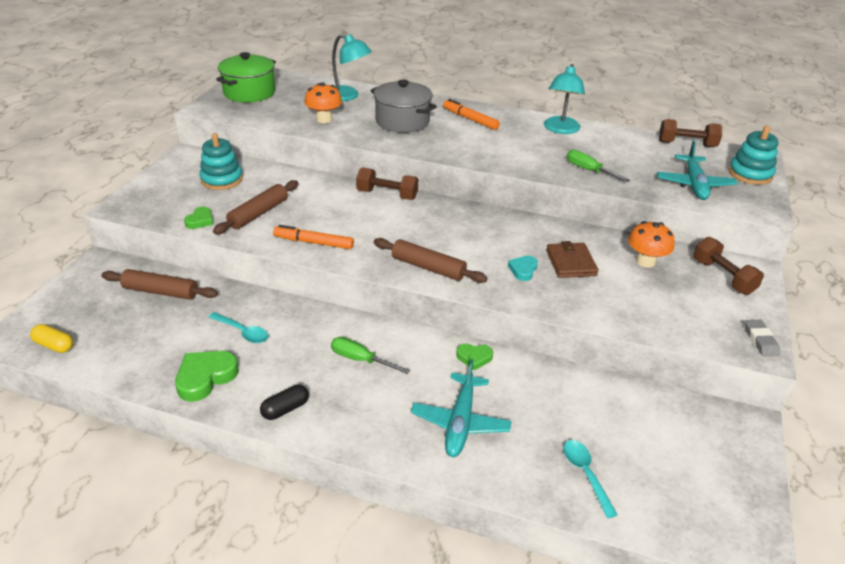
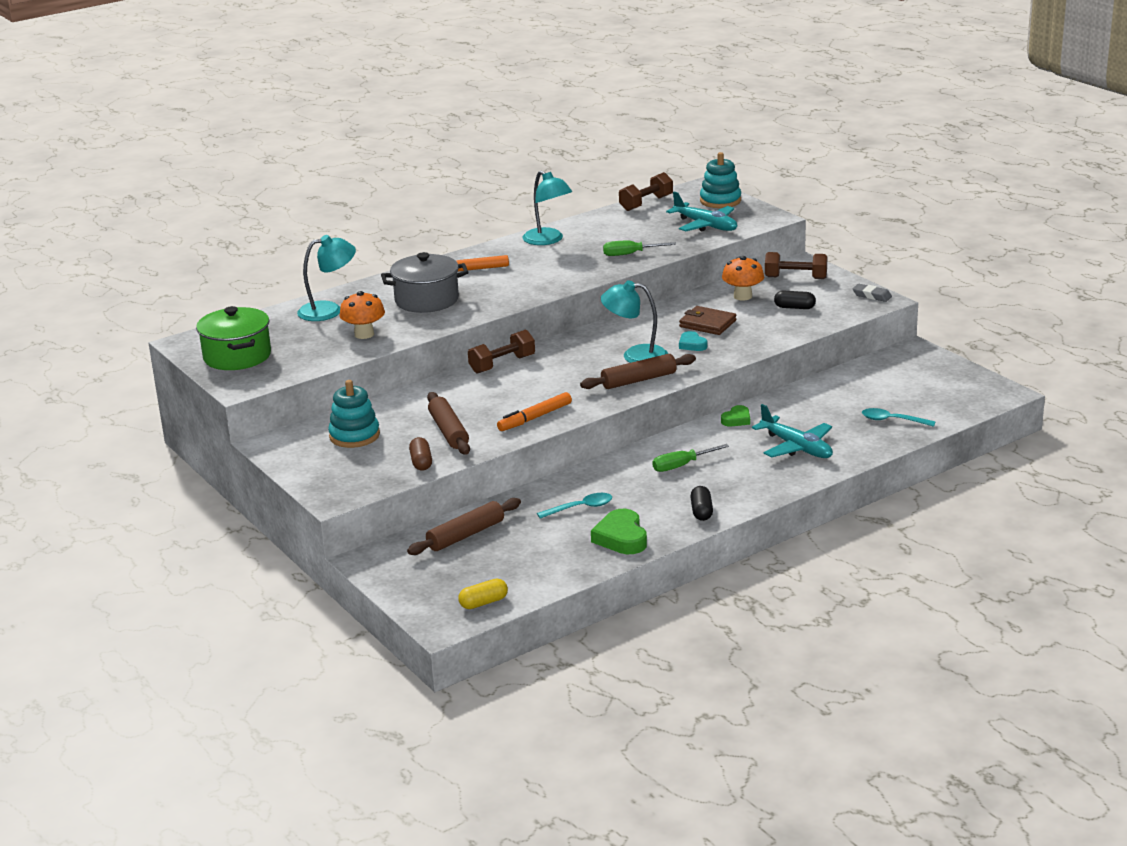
camera: 50 degrees left, 10 degrees down
(200, 221) = (421, 462): green heart -> brown capsule
(469, 248) = (635, 355): none -> turquoise lamp
(666, 300) = (794, 307): none -> black capsule

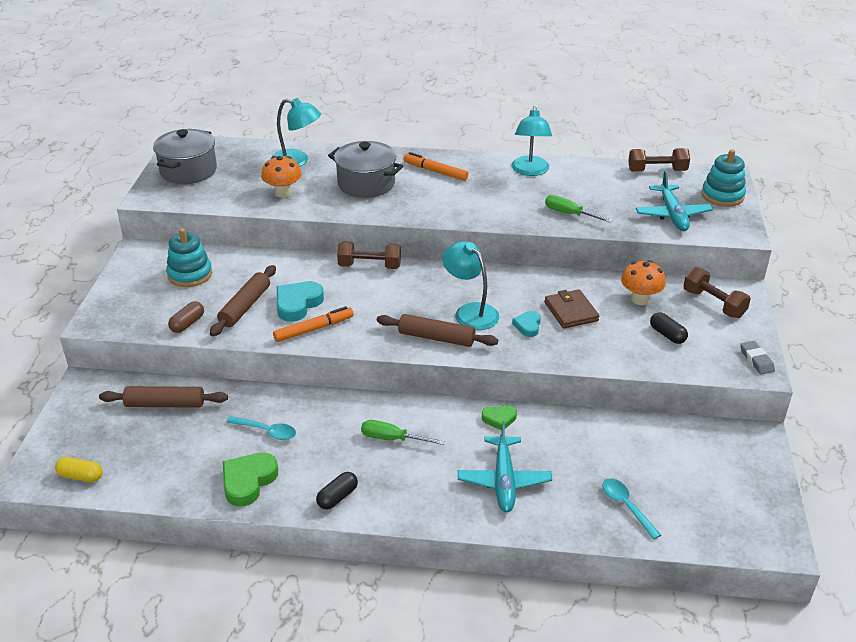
camera: 40 degrees right, 10 degrees up
(237, 356) = (188, 171): green pot -> grey pot
(490, 411) = (297, 304): none -> turquoise heart
(534, 418) = (314, 329): orange marker -> orange marker turned 150 degrees clockwise

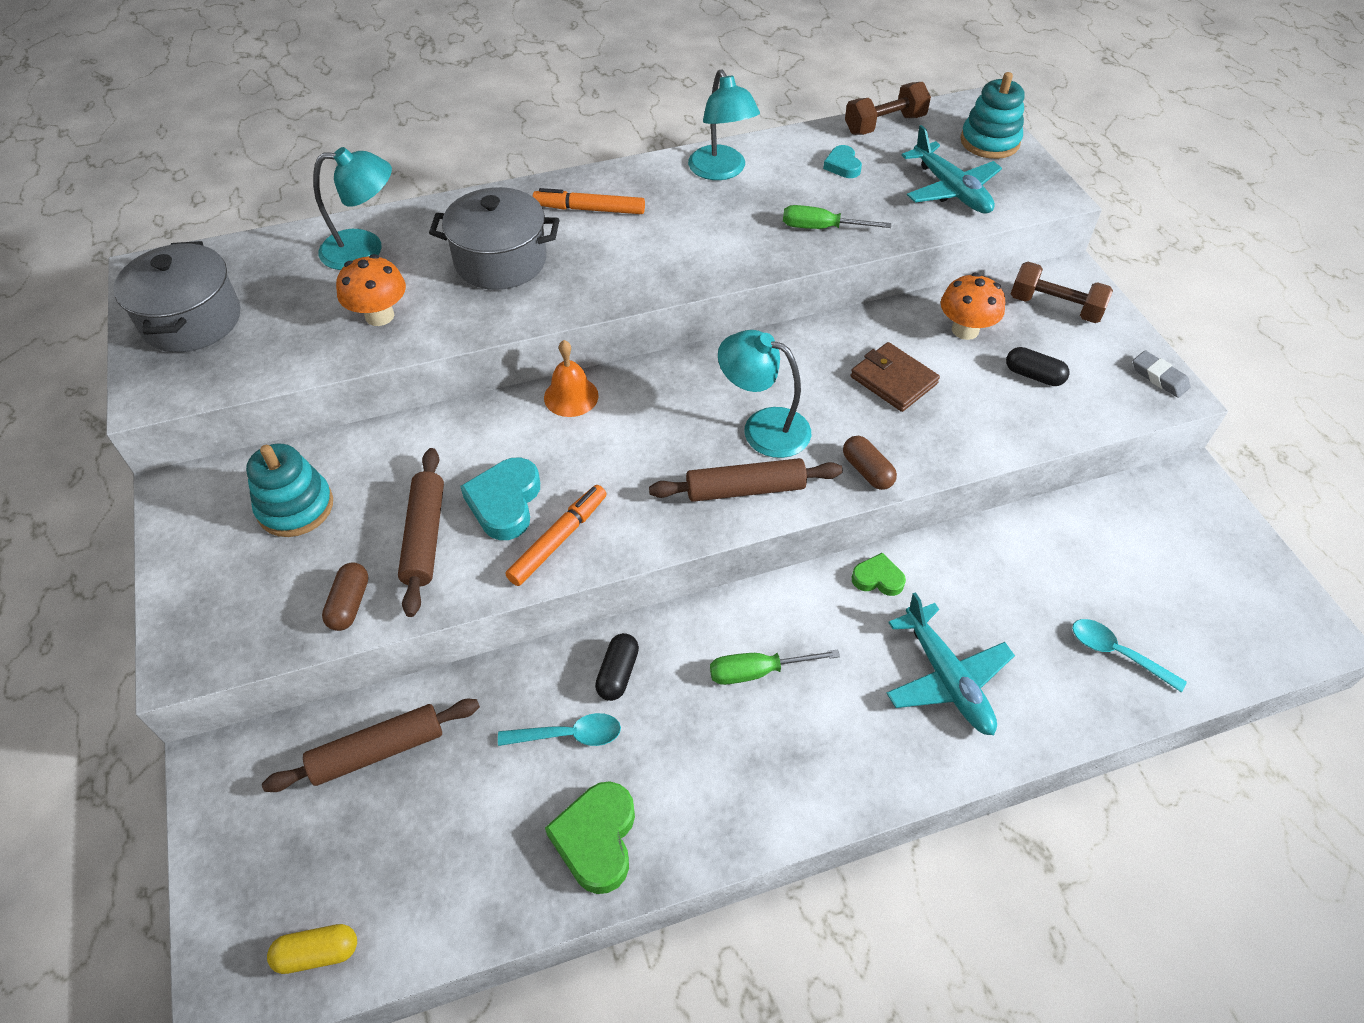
camera: 25 degrees left, 15 degrees up
(337, 497) = (744, 808): black capsule -> black capsule (618, 673)
(369, 266) = (571, 396): brown dumbbell -> orange bell
(499, 419) = (878, 578): green heart -> green heart turned 135 degrees counterclockwise
(517, 351) = (867, 471): none -> brown capsule
(528, 326) = (854, 424): turquoise heart -> turquoise heart (842, 166)

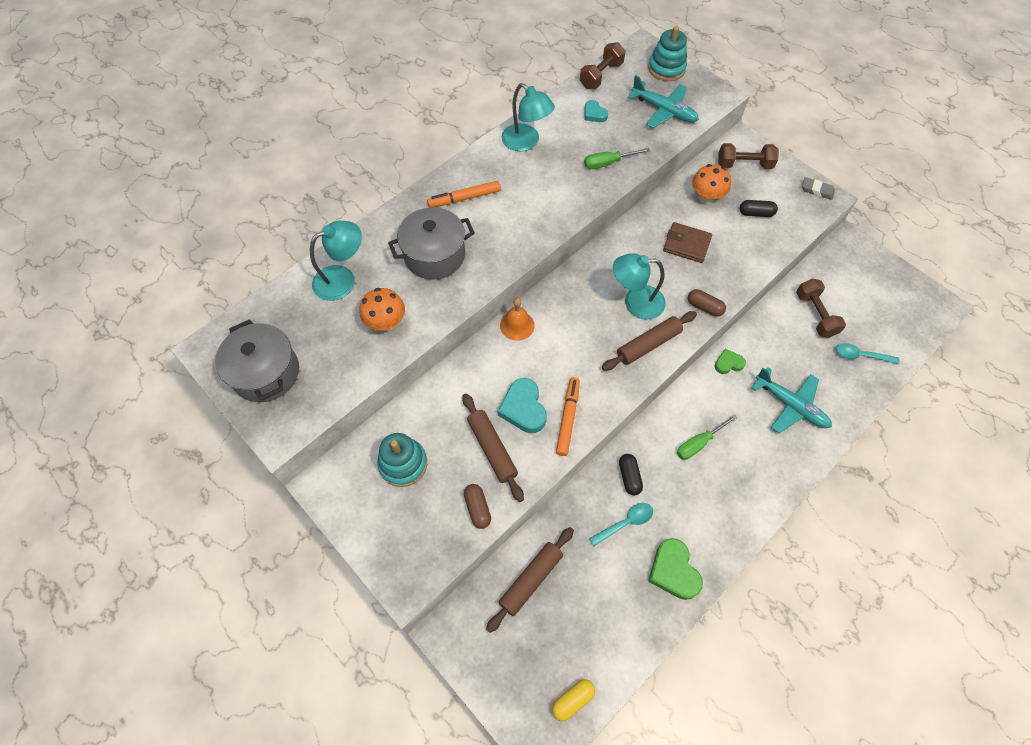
camera: 25 degrees left, 10 degrees up
(1070, 563) = (815, 314): none -> brown dumbbell

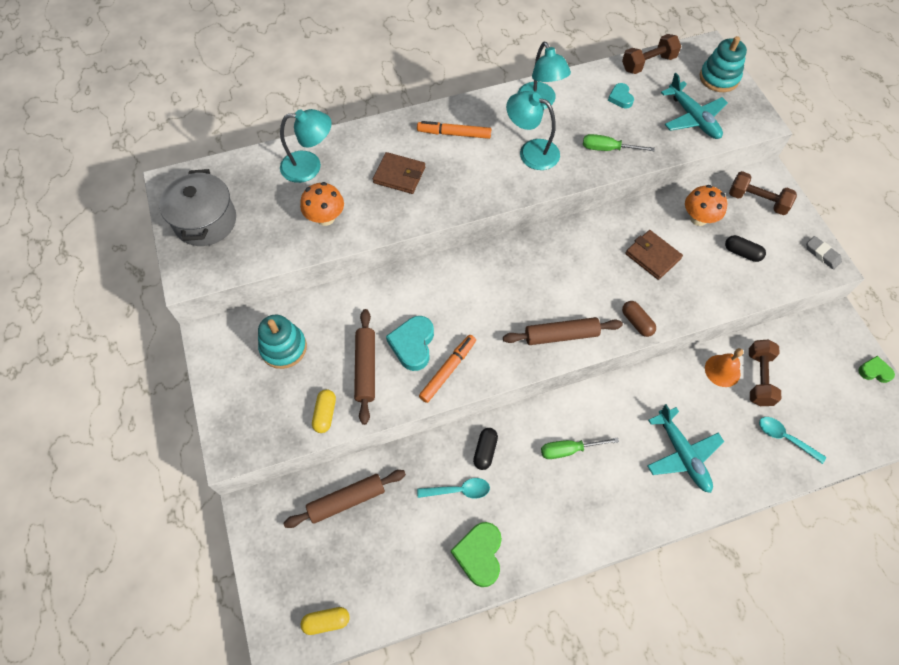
camera: 25 degrees right, 0 degrees up
(434, 255) = (399, 175): grey pot -> brown wallet
(477, 508) = (325, 414): brown capsule -> yellow capsule
(517, 325) = (448, 268): orange bell -> orange bell (722, 370)
(635, 302) = (570, 291): turquoise lamp -> turquoise lamp (531, 151)
(728, 363) = (640, 388): green heart -> green heart (874, 371)

